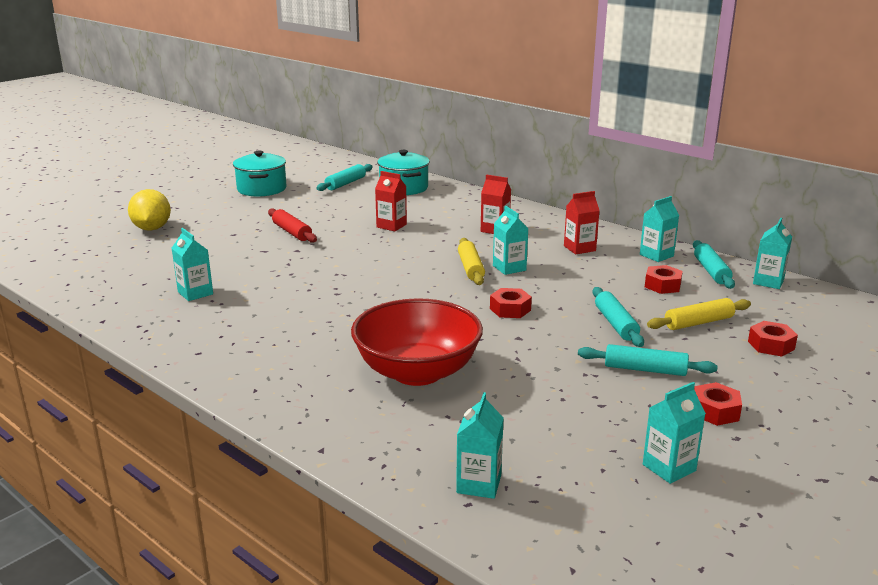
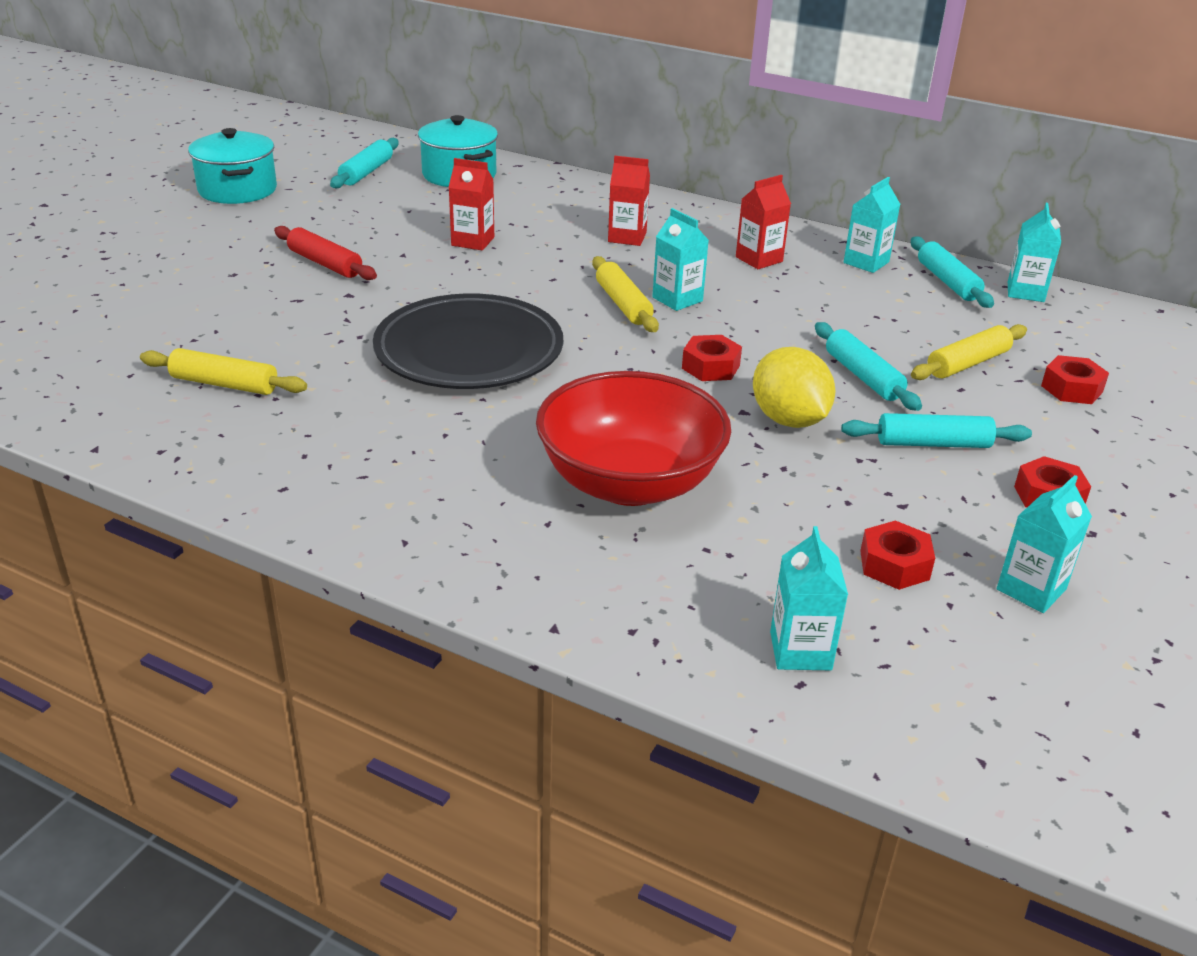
camera: 15 degrees left, 10 degrees up
(152, 228) = (91, 274): yellow lemon -> yellow lemon (788, 420)
(195, 293) = (224, 384): turquoise carton -> yellow rolling pin
(354, 287) = (469, 351): none -> black plate
(662, 285) = (895, 309): red nut -> red nut (894, 565)

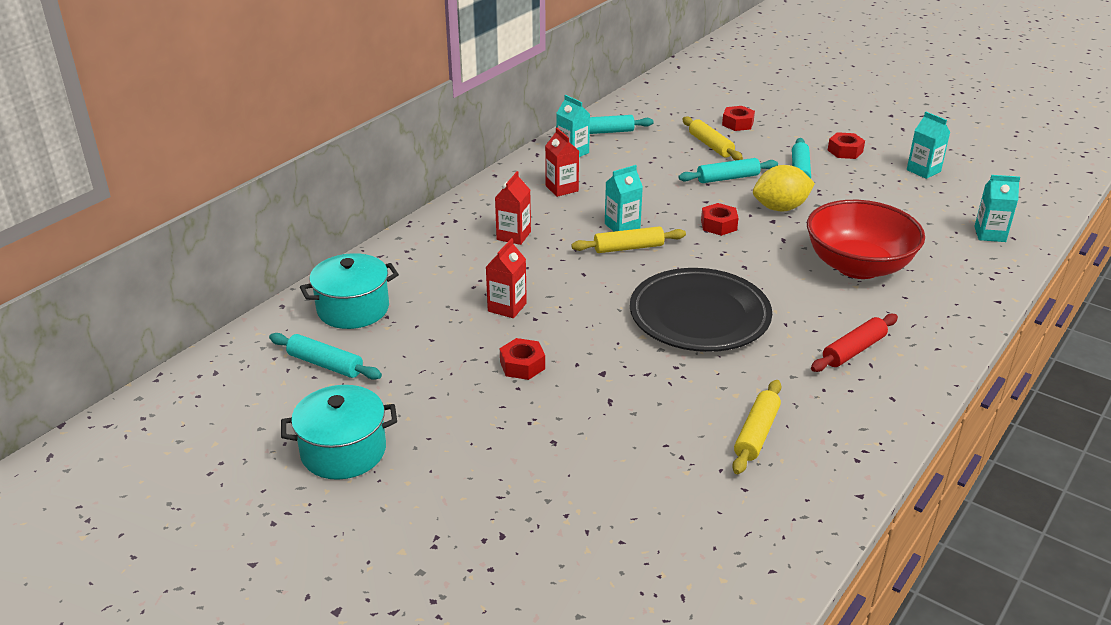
camera: 80 degrees left, 0 degrees up
(325, 263) = (539, 387): red rolling pin -> red rolling pin (853, 350)
(894, 565) = (914, 200): red nut -> red nut (522, 365)
(1025, 292) = (621, 112): turquoise carton -> none

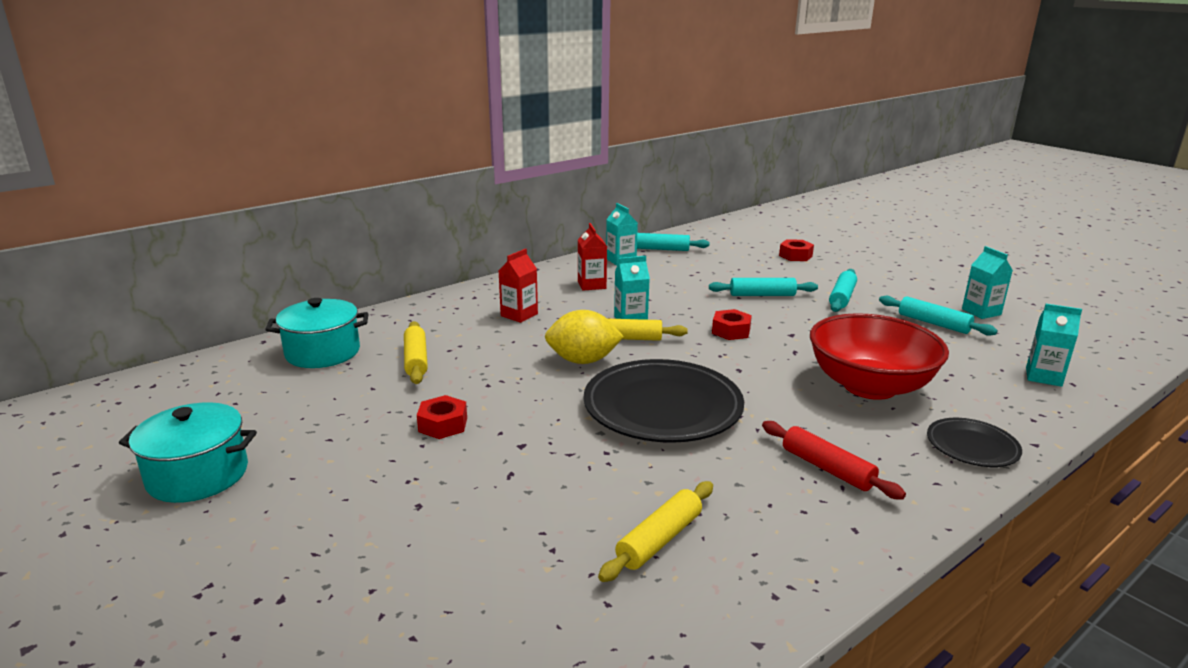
camera: 15 degrees right, 10 degrees down
(325, 364) = (255, 394): turquoise rolling pin -> turquoise rolling pin (933, 323)
(507, 307) = (467, 371): red carton -> none
(710, 145) = (759, 269): yellow rolling pin -> yellow rolling pin (416, 360)
(780, 208) = (805, 325): yellow lemon -> yellow lemon (583, 361)
(845, 151) = (898, 287): red nut -> none
(853, 350) = (827, 468): red rolling pin -> red rolling pin turned 75 degrees clockwise
(953, 311) = (972, 447): none -> black plate

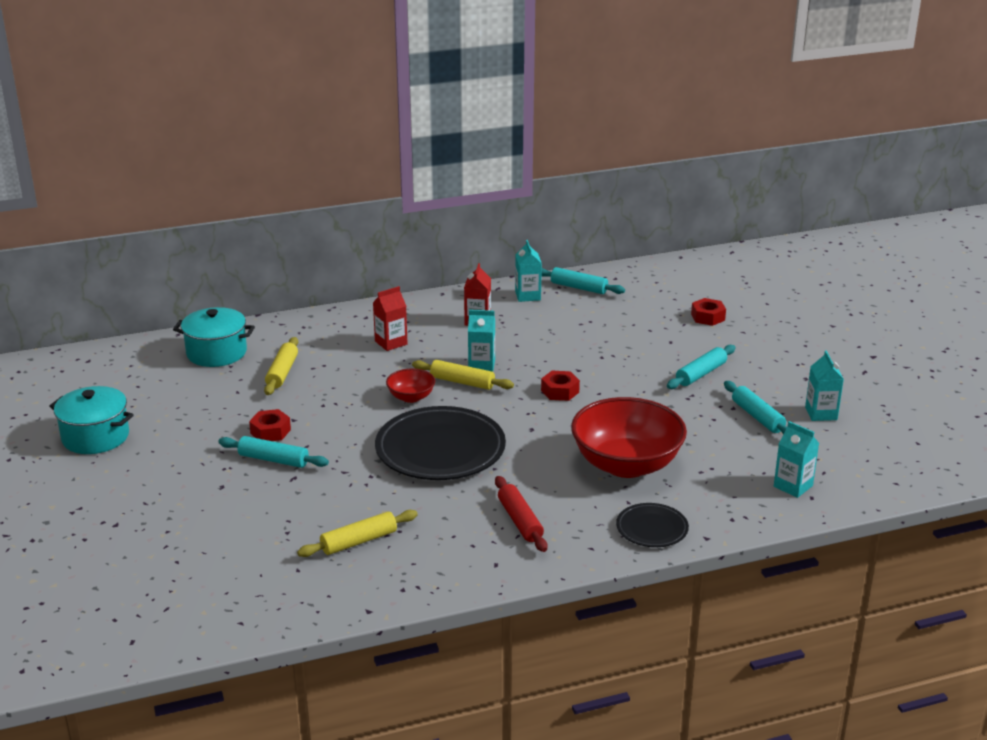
camera: 20 degrees right, 5 degrees up
(583, 361) = (411, 397): yellow lemon -> red bowl
(762, 295) = (626, 358): turquoise rolling pin -> turquoise rolling pin (273, 460)

